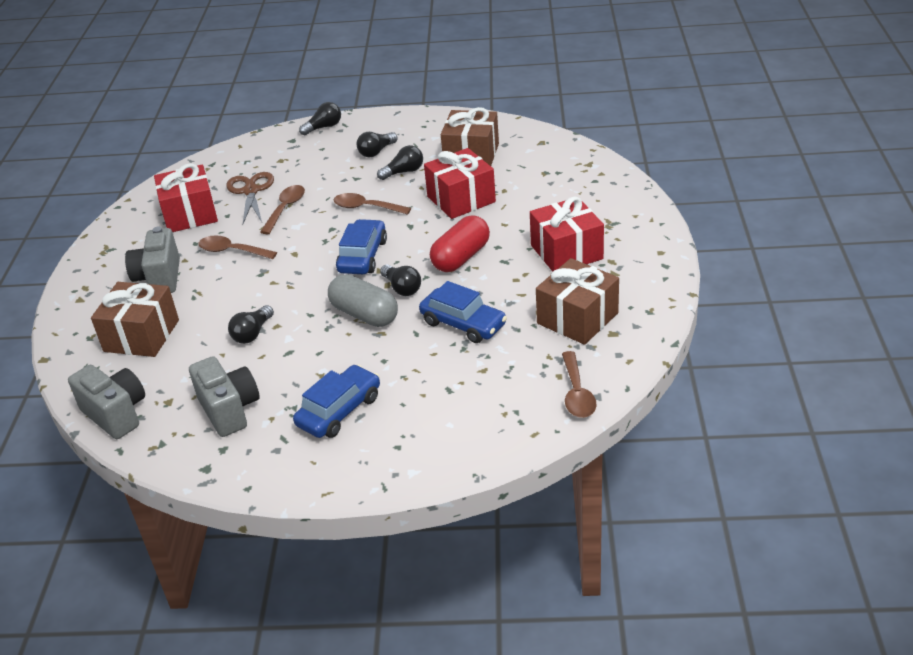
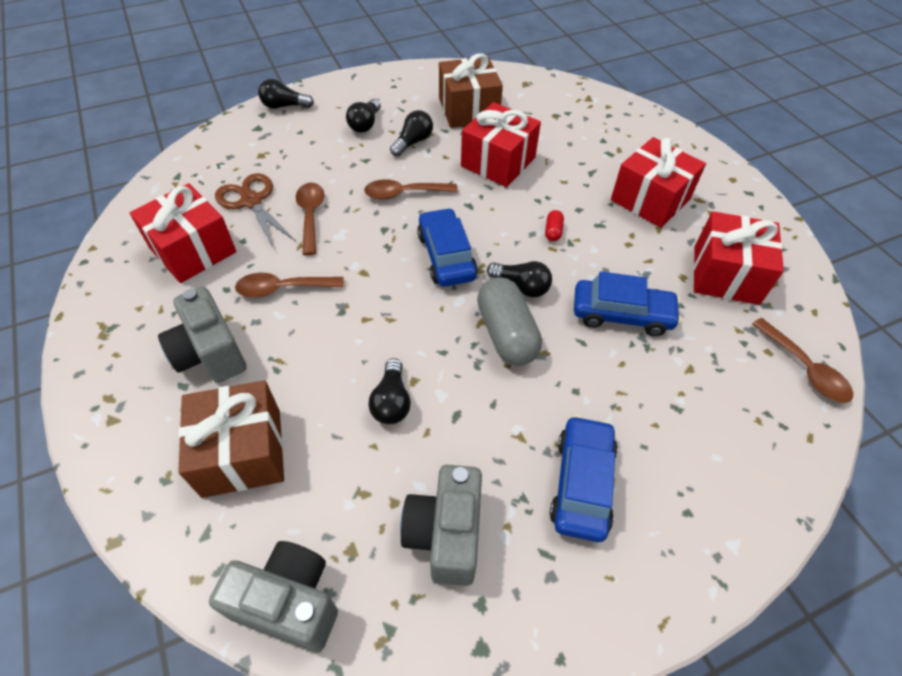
camera: 30 degrees left, 15 degrees up
(229, 410) = (445, 534): grey camera -> grey camera turned 120 degrees counterclockwise
(324, 127) = (284, 106): black light bulb -> black light bulb turned 120 degrees counterclockwise
(364, 314) = (506, 333): grey capsule -> grey capsule turned 60 degrees clockwise
(461, 257) = (553, 231): red capsule -> red capsule, size x0.43
(577, 318) = (726, 275): brown gift -> red gift

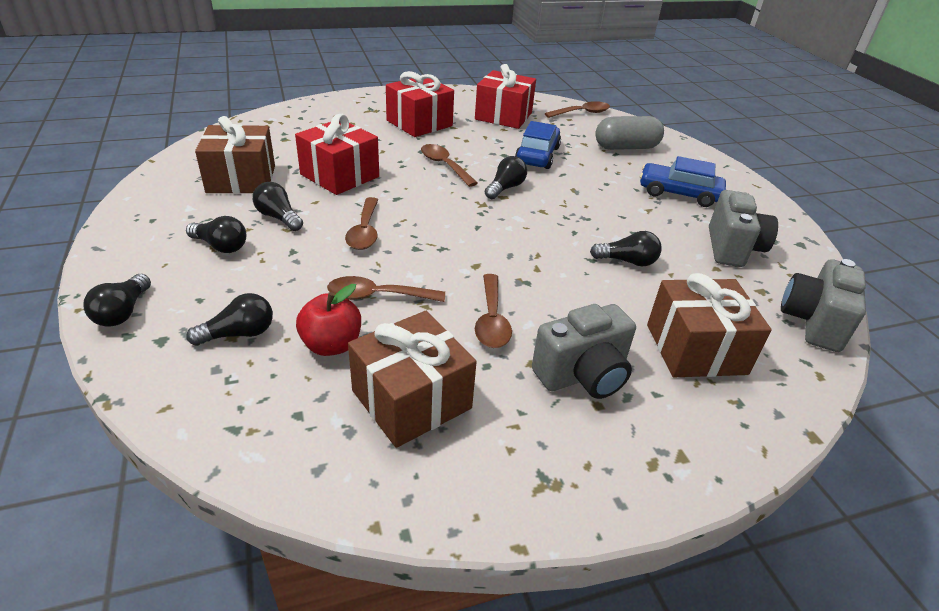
camera: 85 degrees left, 15 degrees down
(193, 250) = (411, 399): red gift -> brown gift
(251, 201) = (332, 345): brown scissors -> red apple
(263, 157) = (239, 334): none -> black light bulb
(445, 534) = (732, 248): grey camera -> grey camera turned 90 degrees counterclockwise
(446, 256) = (463, 218): blue car -> none
(506, 333) = (555, 201): grey capsule -> grey capsule (626, 147)
(553, 231) = (444, 165): red capsule -> brown spoon

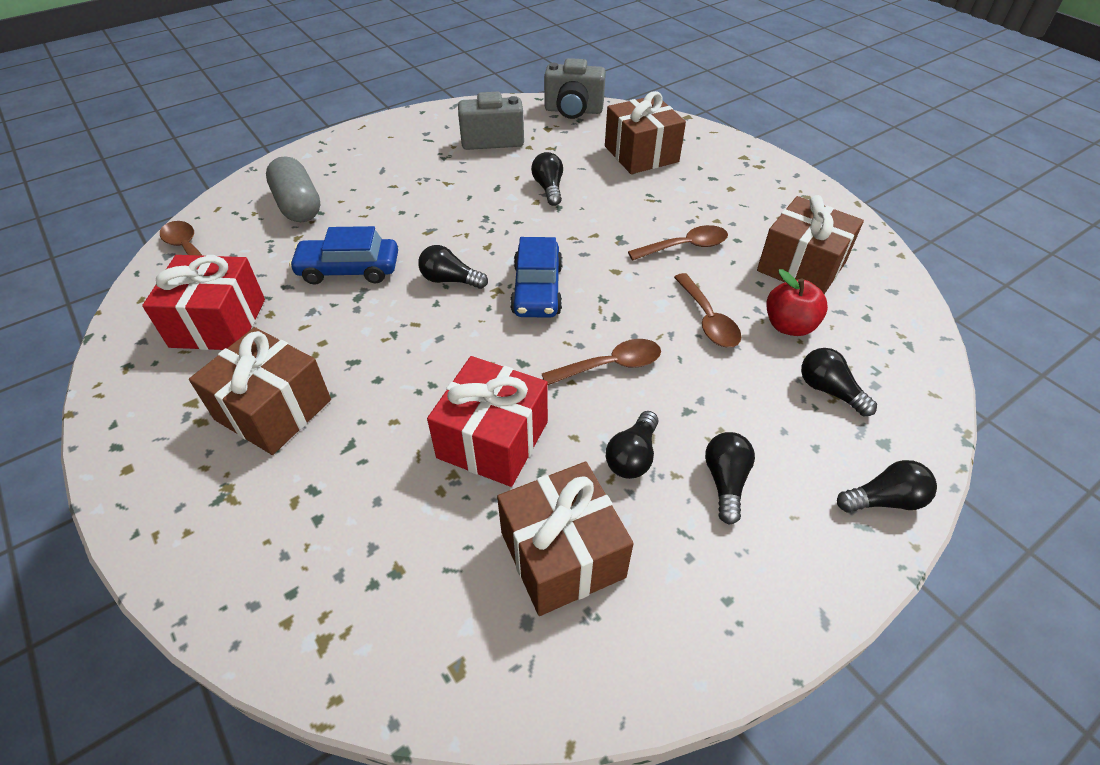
camera: 105 degrees left, 10 degrees up
(419, 123) = (273, 410): red gift -> brown gift
(444, 165) = (413, 343): brown spoon -> none
(583, 375) = (709, 196): grey camera -> none
(679, 193) = (403, 167): blue car -> blue car (537, 289)

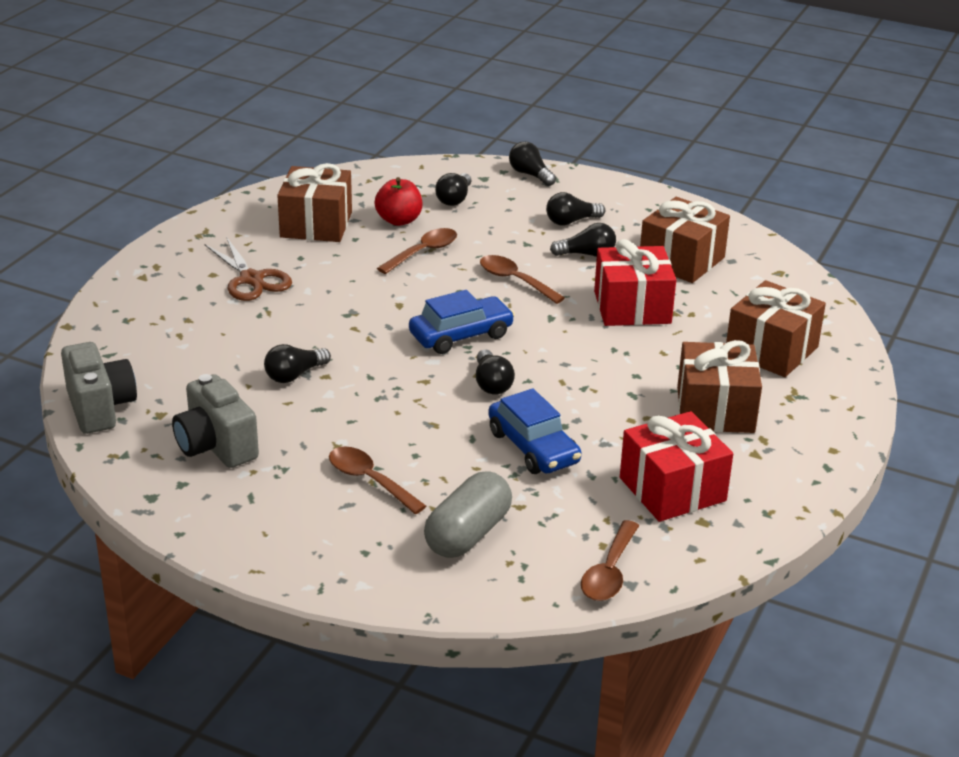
camera: 120 degrees left, 15 degrees down
(641, 154) = (179, 336): brown gift -> brown gift (771, 350)
(685, 246) = (333, 279): brown spoon -> brown spoon (369, 480)
(710, 204) = (252, 279): none -> brown scissors

